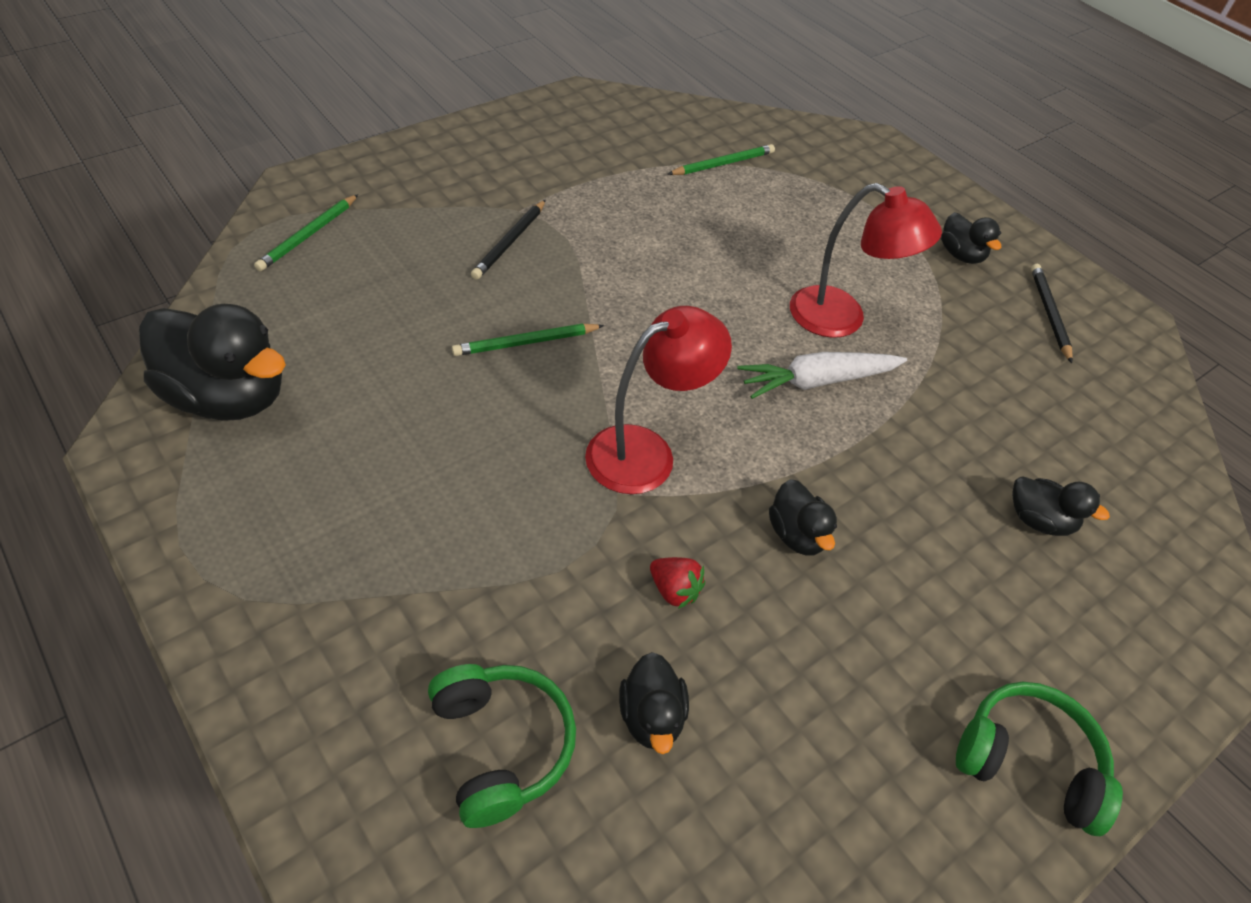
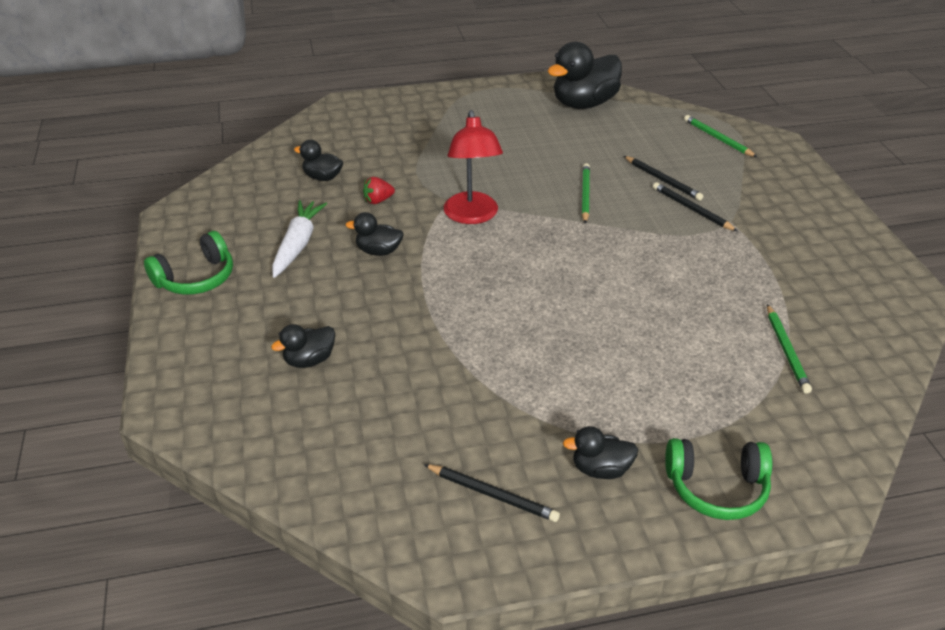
camera: 120 degrees right, 10 degrees down
(449, 274) = (662, 180): none -> black pencil
(501, 746) = (344, 140): green headphones -> green headphones (716, 488)
(817, 381) = (489, 305): white carrot -> white carrot (297, 245)
(842, 319) = (547, 345): red lamp -> none

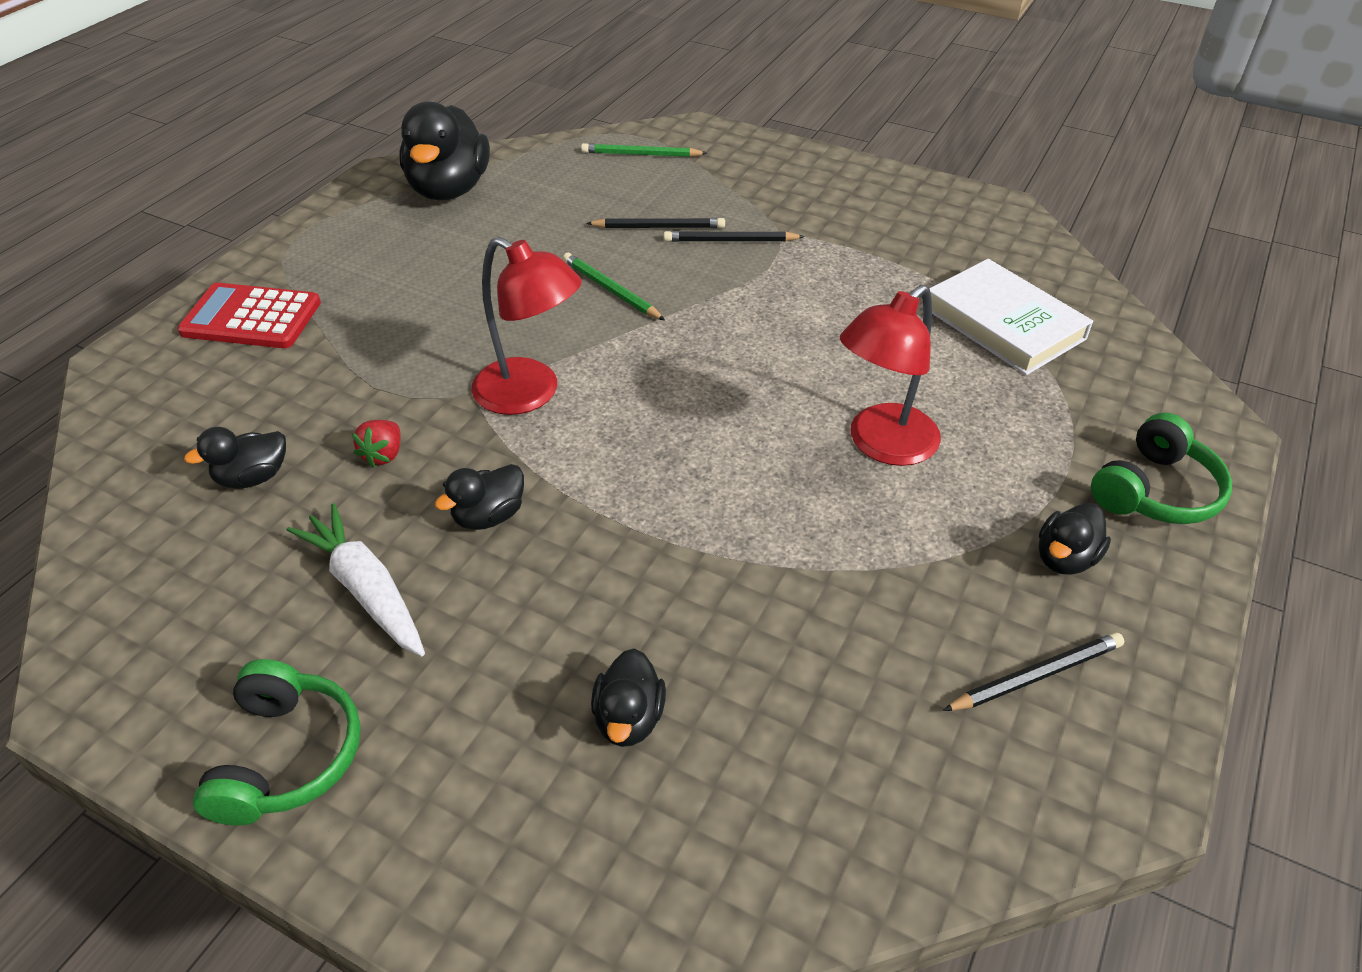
camera: 50 degrees left, 5 degrees up
(413, 114) = (251, 318): none -> red calculator
(598, 352) = (882, 445): none -> red lamp
(786, 350) = (1003, 323): green pencil -> white book

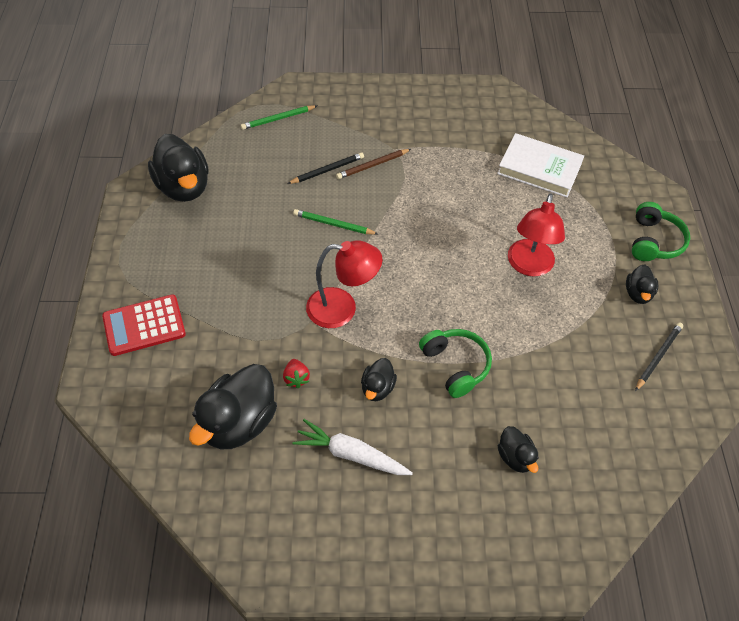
camera: 30 degrees left, 10 degrees up
(253, 477) = (239, 422): black duck -> black duck, size x1.96
(288, 756) = (385, 550): green headphones -> green headphones (455, 365)
(730, 241) = (372, 165): black pencil -> brown pencil

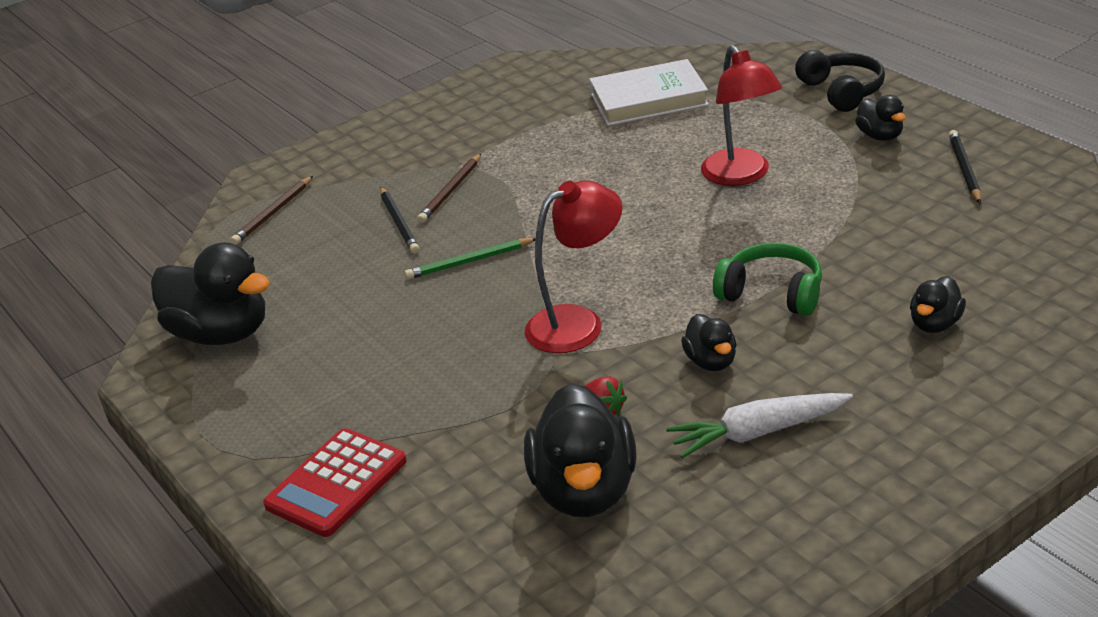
camera: 30 degrees left, 20 degrees down
(278, 119) = (273, 213): green pencil -> brown pencil
(327, 170) = (399, 223): black pencil -> black pencil turned 135 degrees clockwise
(515, 457) = (935, 324): black duck -> black duck turned 90 degrees clockwise
(654, 241) = (842, 91): green headphones -> black headphones

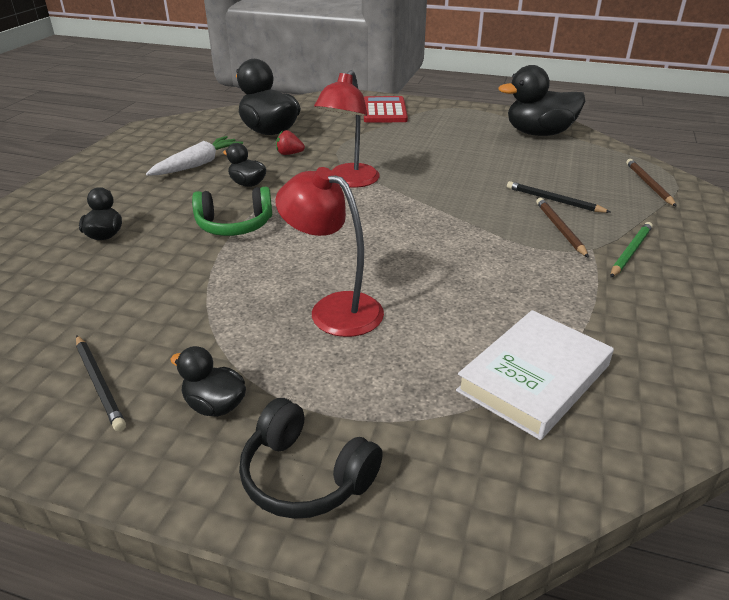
camera: 140 degrees right, 0 degrees up
(470, 261) = (465, 192): green pencil -> green pencil (630, 252)

